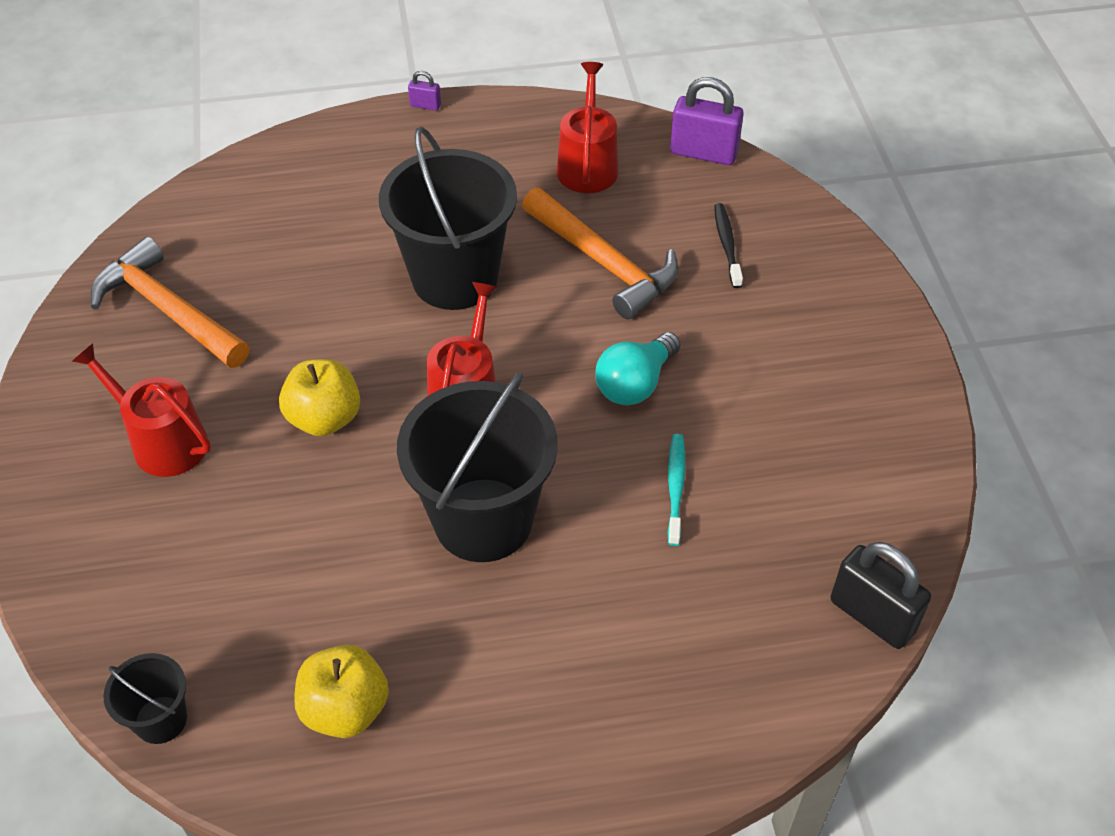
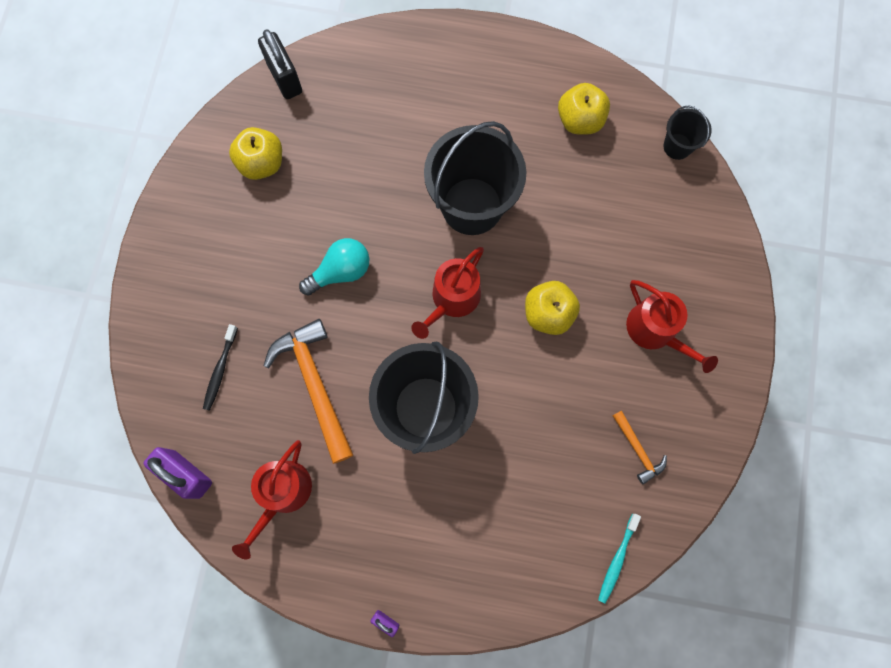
camera: 160 degrees left, 25 degrees up
(168, 310) = (637, 449): orange hammer -> orange hammer, size x0.51
(675, 487) = (351, 189): turquoise toothbrush -> turquoise toothbrush (617, 560)
(826, 481) = (262, 163): none -> yellow apple

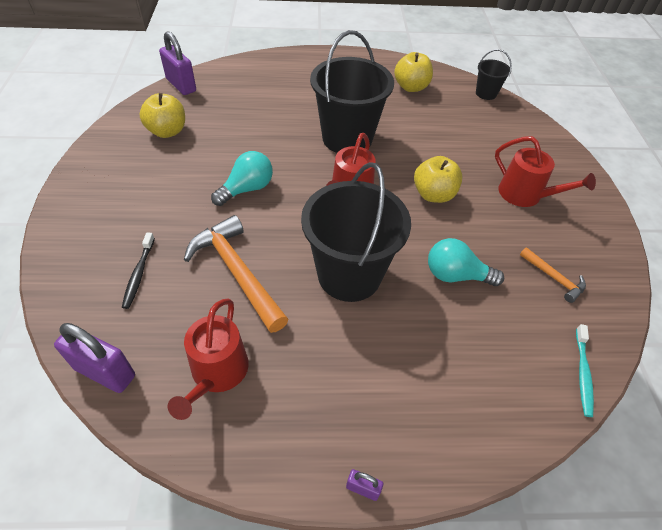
camera: 15 degrees left, 25 degrees down
(285, 78) = (181, 85): black padlock -> purple padlock
(535, 428) = (456, 275): none -> turquoise light bulb

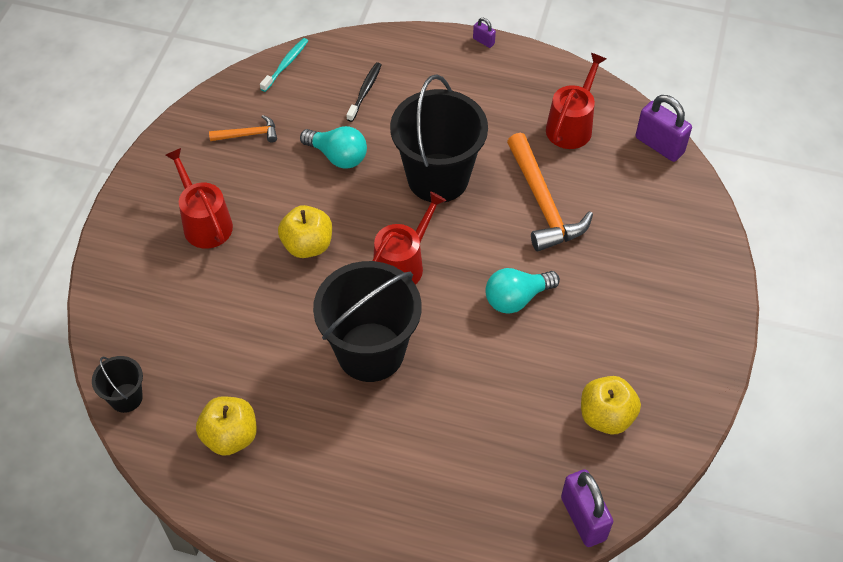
camera: 160 degrees left, 5 degrees up
(139, 274) = (636, 221): black toothbrush -> black toothbrush (365, 91)
(553, 278) = (248, 134): orange hammer -> orange hammer turned 105 degrees clockwise

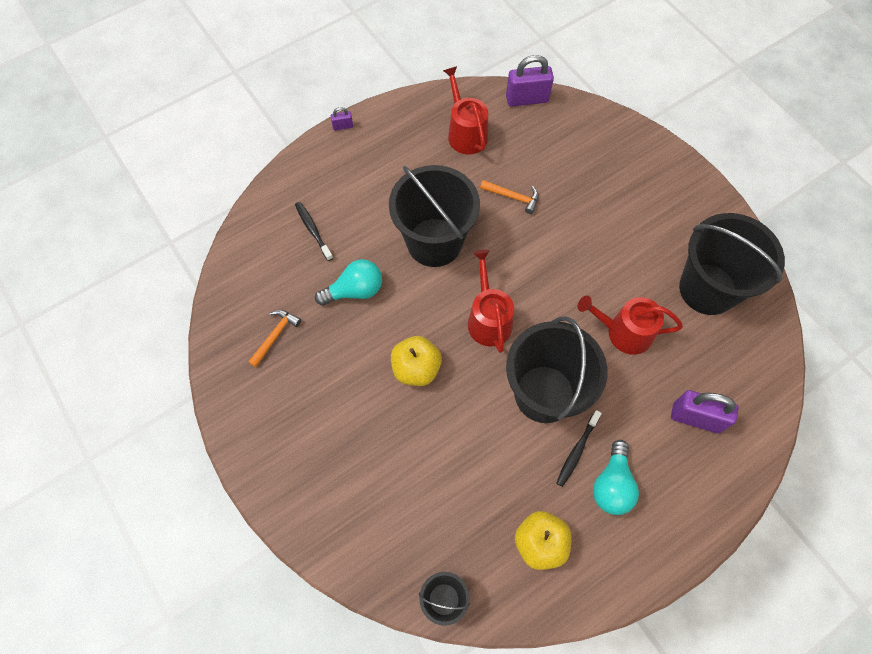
camera: 50 degrees left, 10 degrees up
(205, 223) = (330, 426): red watering can -> red watering can (624, 332)
(286, 64) = (234, 263): turquoise toothbrush -> none
(339, 411) = (577, 451): none -> black toothbrush
(516, 298) = (576, 271): turquoise light bulb -> turquoise light bulb (612, 485)
(543, 203) = (513, 197): orange hammer -> orange hammer, size x0.51
(583, 518) = (772, 360): purple padlock -> purple padlock (695, 418)
(606, 416) = (707, 289): yellow apple -> black bucket

